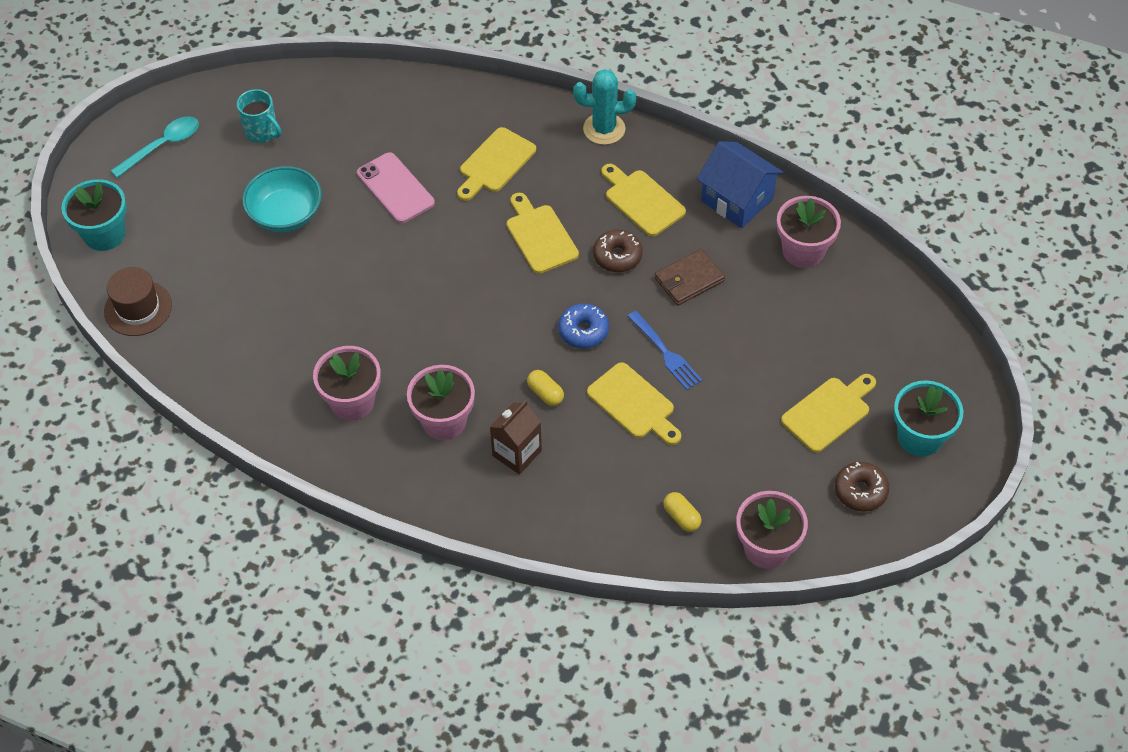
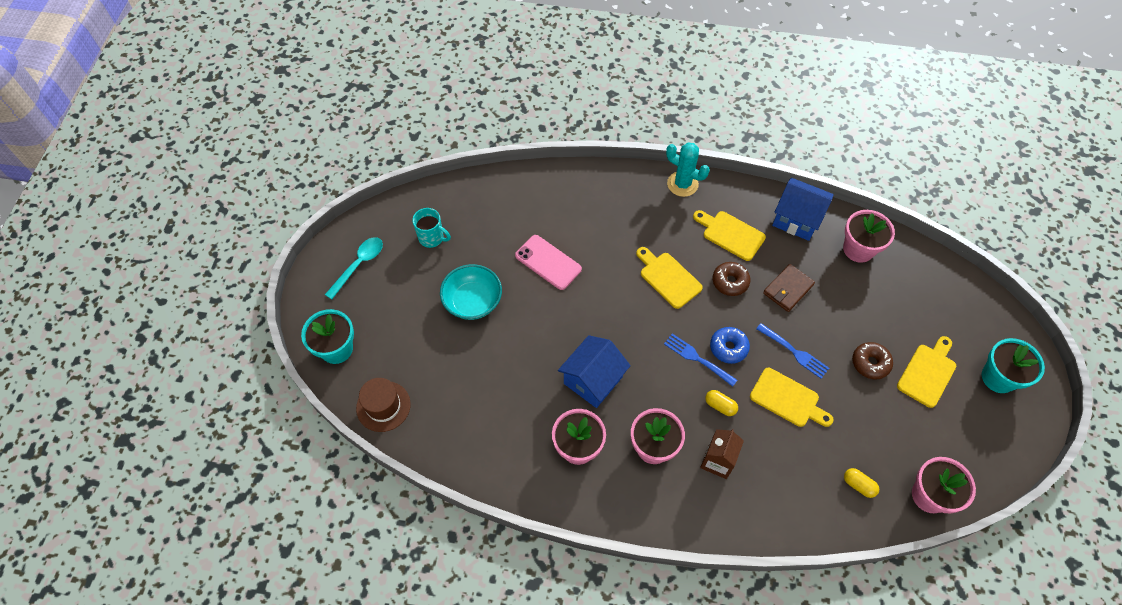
camera: 15 degrees left, 5 degrees up
(399, 332) = (593, 380): none -> blue house
(495, 163) = (614, 227): yellow cutting board -> none
(539, 335) = (697, 358): none -> blue fork
(604, 129) = (682, 184): turquoise cactus -> turquoise cactus turned 45 degrees clockwise
(860, 491) = (975, 431): brown donut -> brown donut (870, 363)

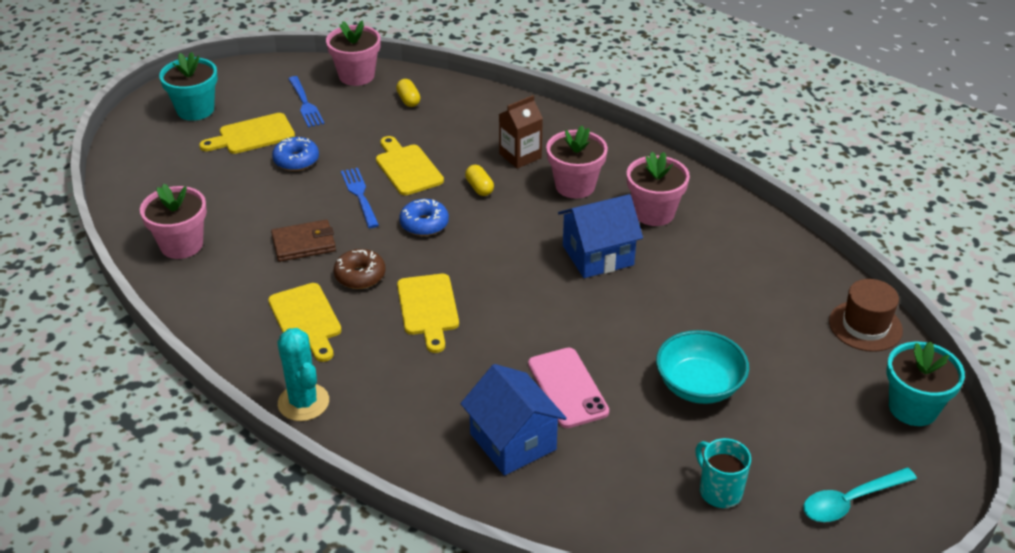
camera: 150 degrees left, 20 degrees down
(697, 358) = (466, 229): blue fork -> blue fork (305, 104)
(796, 219) = (210, 301): blue house -> blue house (513, 442)
(870, 363) = (296, 160): brown donut -> blue donut

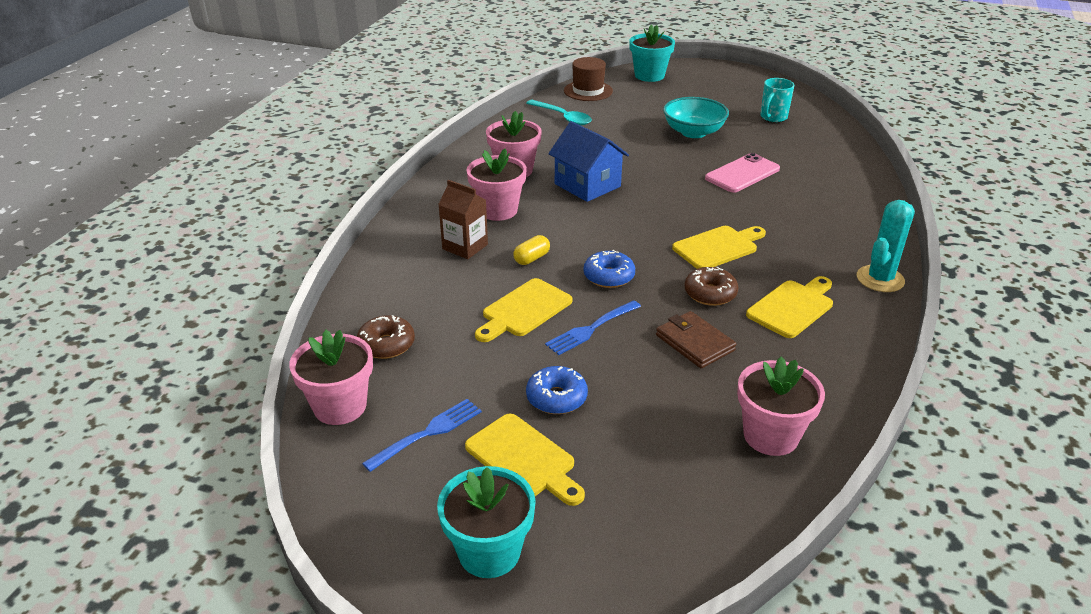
camera: 110 degrees left, 5 degrees down
(408, 100) = (386, 345): yellow capsule -> brown donut
(513, 442) = (812, 184): blue house -> none
(850, 501) = (739, 86): turquoise spoon -> turquoise spoon (563, 117)

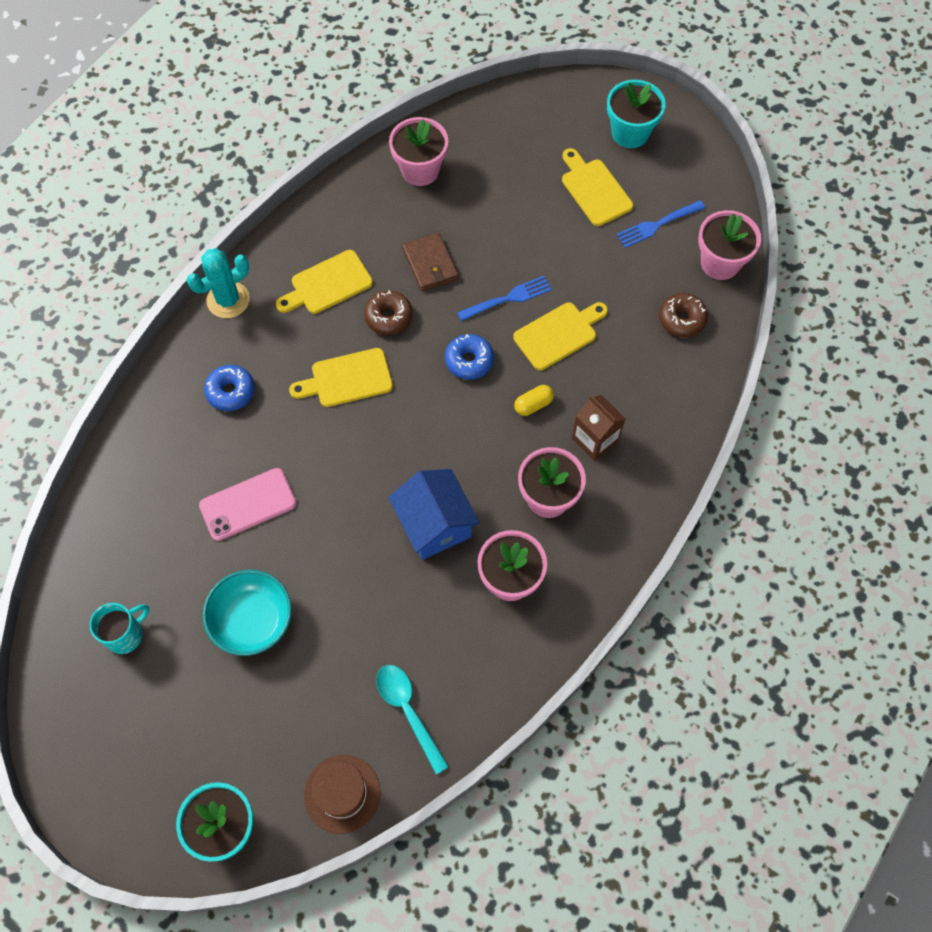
camera: 165 degrees left, 30 degrees up
(556, 398) = (558, 235): blue donut -> blue donut (231, 391)

